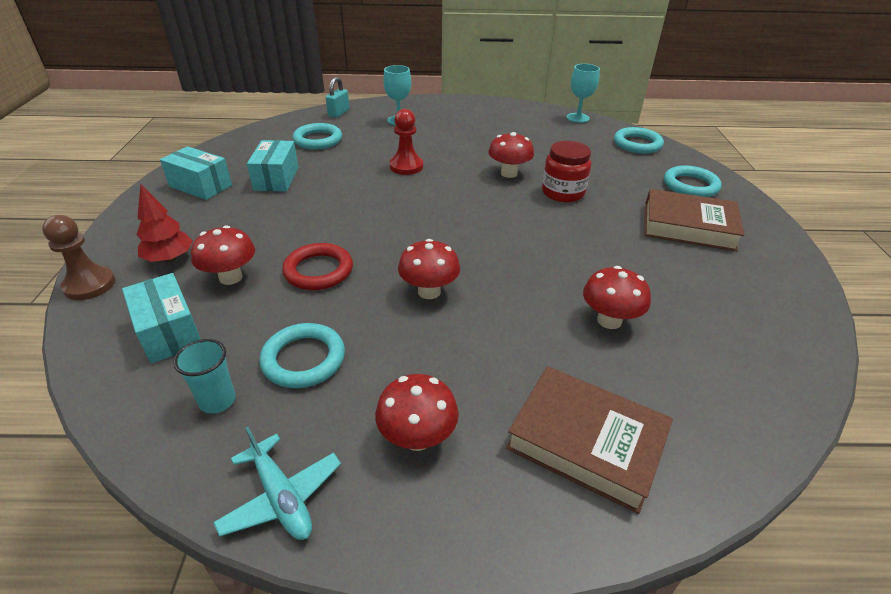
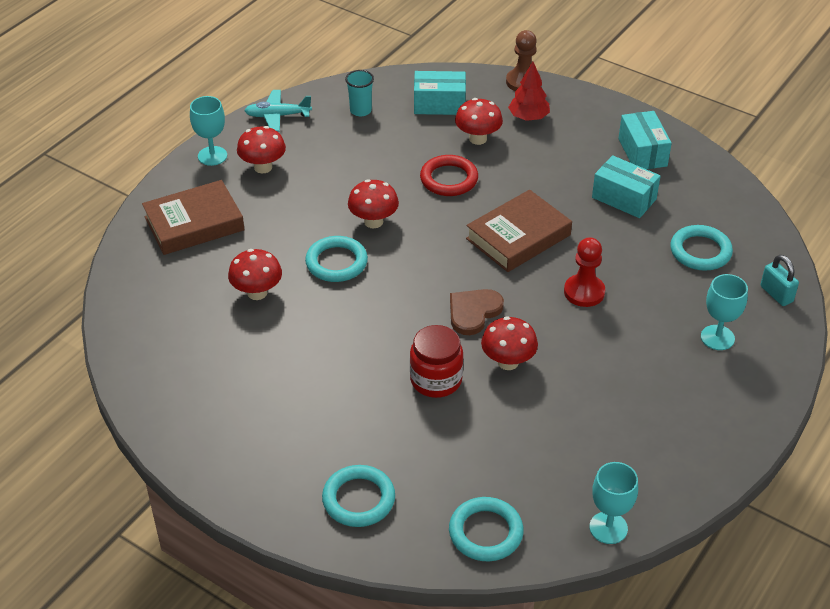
camera: 125 degrees right, 5 degrees up
(201, 186) = (642, 152): turquoise box -> turquoise box turned 75 degrees counterclockwise
(303, 359) = (362, 147): turquoise ring -> turquoise ring (336, 262)
(441, 522) = (212, 156): none -> turquoise goblet
(480, 200) = (473, 312): none -> brown heart
(688, 226) = (302, 432): brown book -> brown book (518, 237)

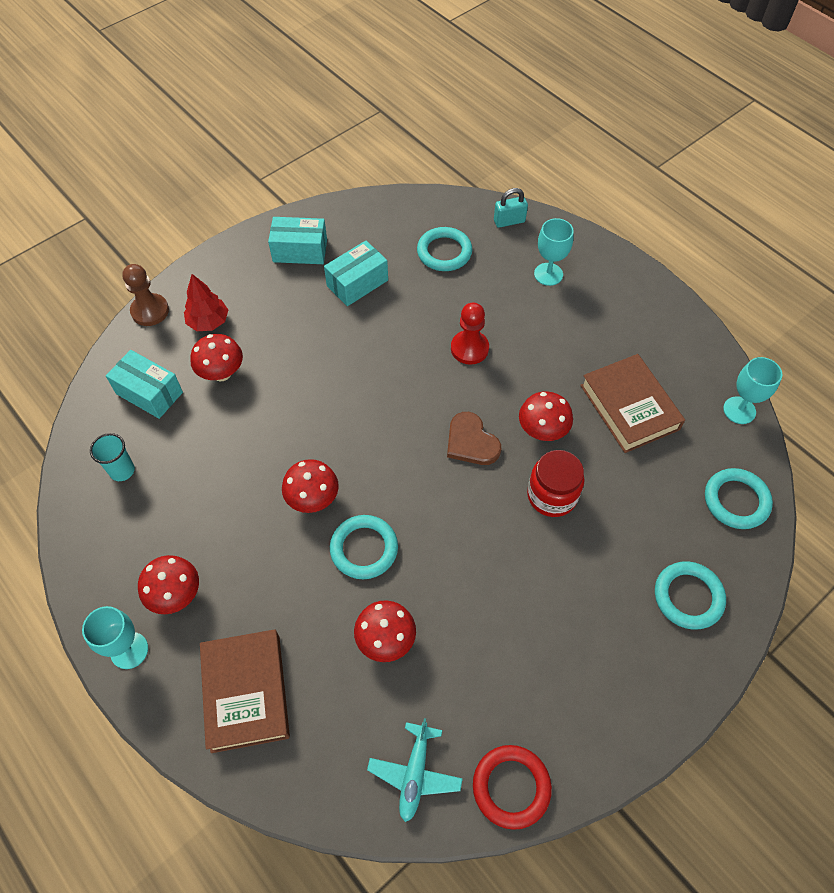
camera: 75 degrees left, 15 degrees up
(277, 116) = (88, 561): turquoise plane -> turquoise plane (415, 774)
(439, 104) = (149, 393): turquoise box -> turquoise box turned 75 degrees counterclockwise
(449, 179) = (274, 414): red ring -> red ring (511, 787)
(518, 237) = (380, 378): brown book -> brown book (629, 407)

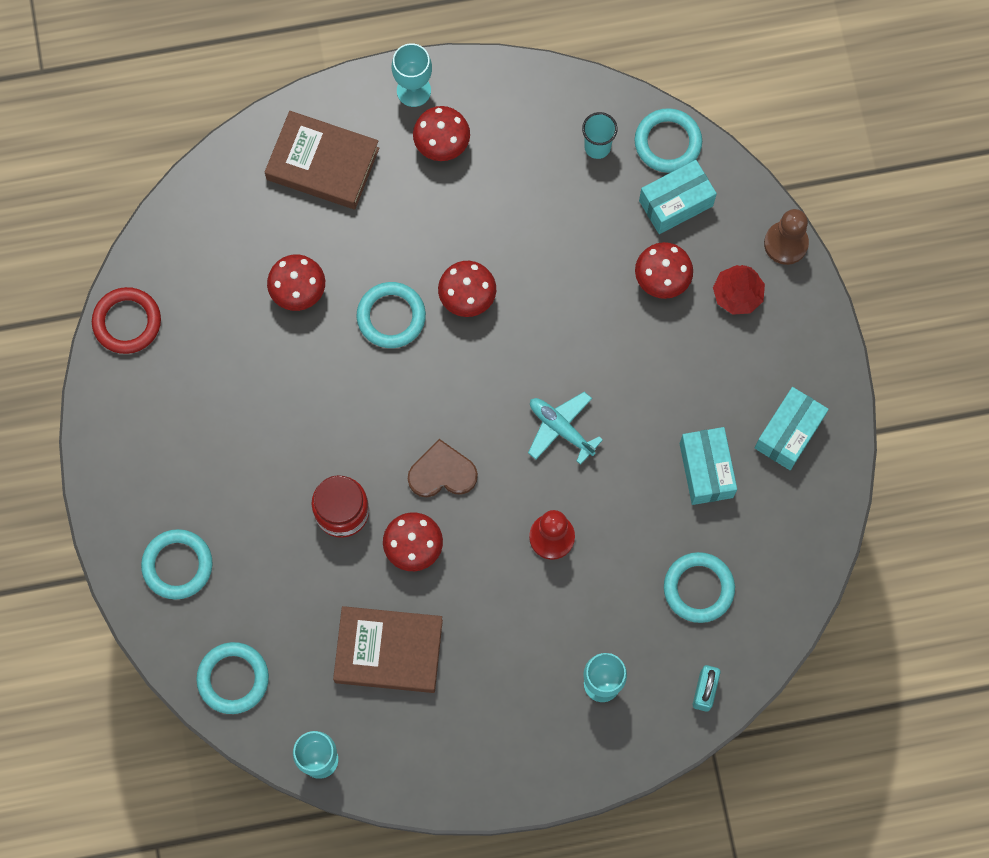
camera: 120 degrees right, 15 degrees up
(95, 422) = (667, 142): none -> turquoise ring
(415, 774) = (181, 257): turquoise plane -> turquoise plane (561, 428)

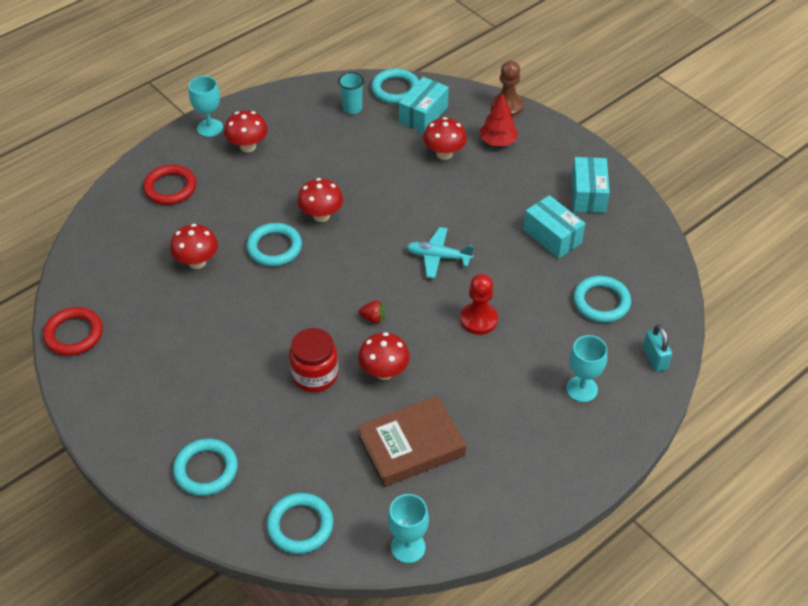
camera: 30 degrees left, 25 degrees down
(323, 164) = (170, 188): brown book -> red ring
(442, 473) = (373, 318): brown heart -> red strawberry

